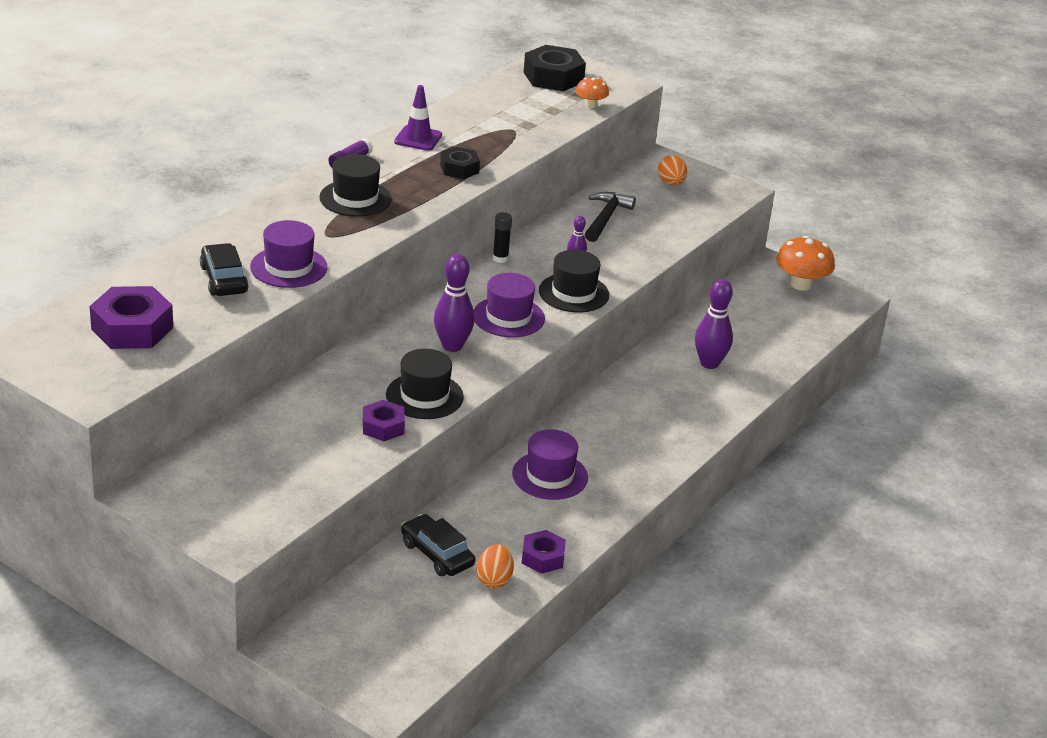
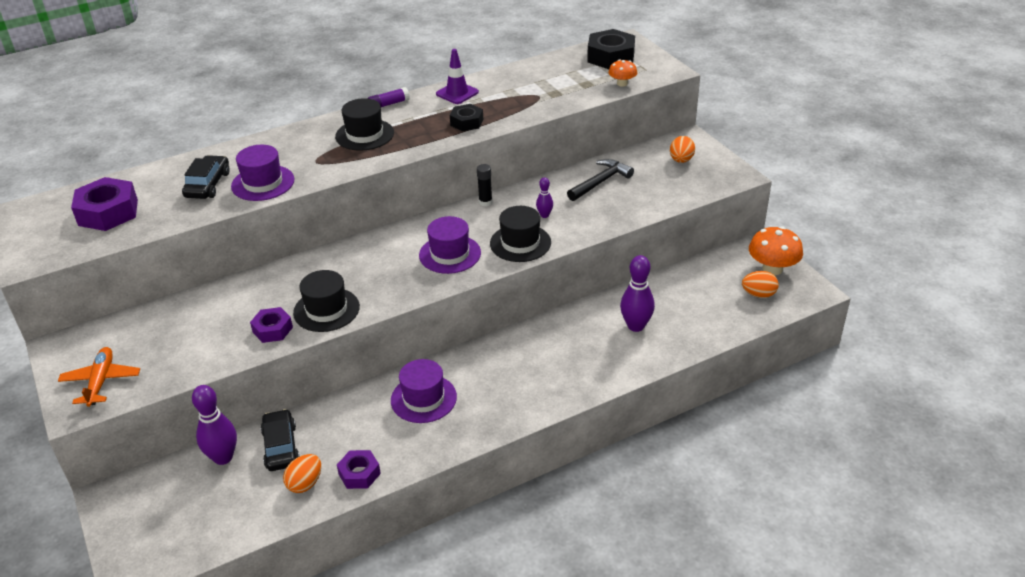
camera: 30 degrees right, 5 degrees up
(236, 516) = (101, 381): none -> orange plane
(452, 346) = (385, 270): purple bowling pin -> purple bowling pin (223, 457)
(805, 311) = (758, 294): none -> orange egg

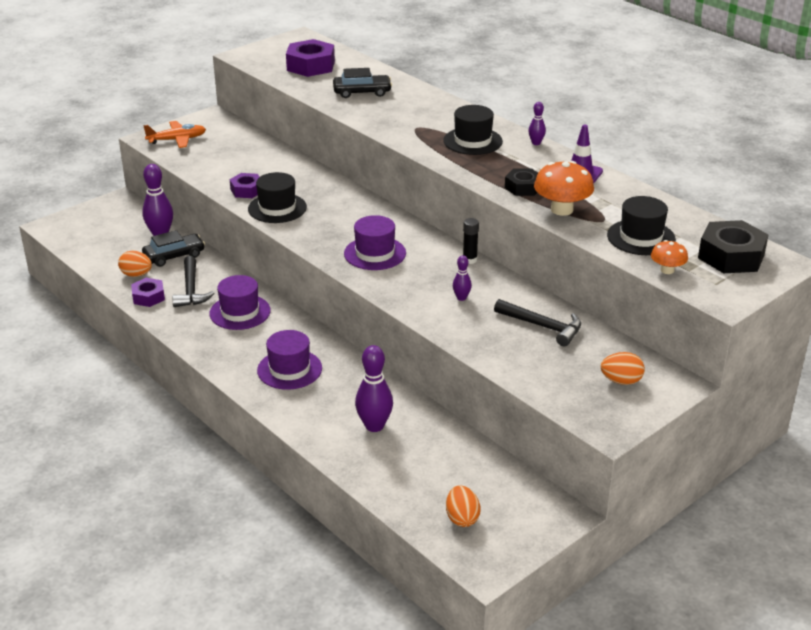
camera: 75 degrees right, 5 degrees down
(263, 183) = (373, 113): purple hat -> purple hat (289, 369)
(362, 435) = (191, 290): none -> black hammer
(389, 104) = (536, 143): purple glue stick -> purple bowling pin
(520, 243) = (406, 289): black hat -> black hat (641, 237)
(772, 269) = (519, 529): orange mushroom -> orange mushroom (562, 210)

